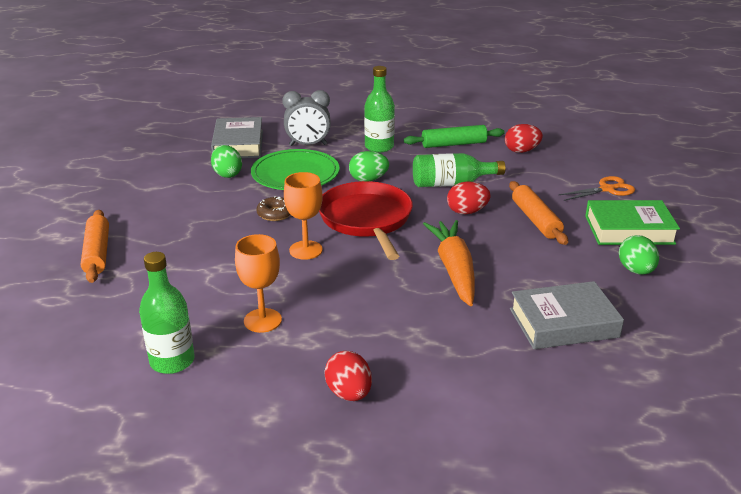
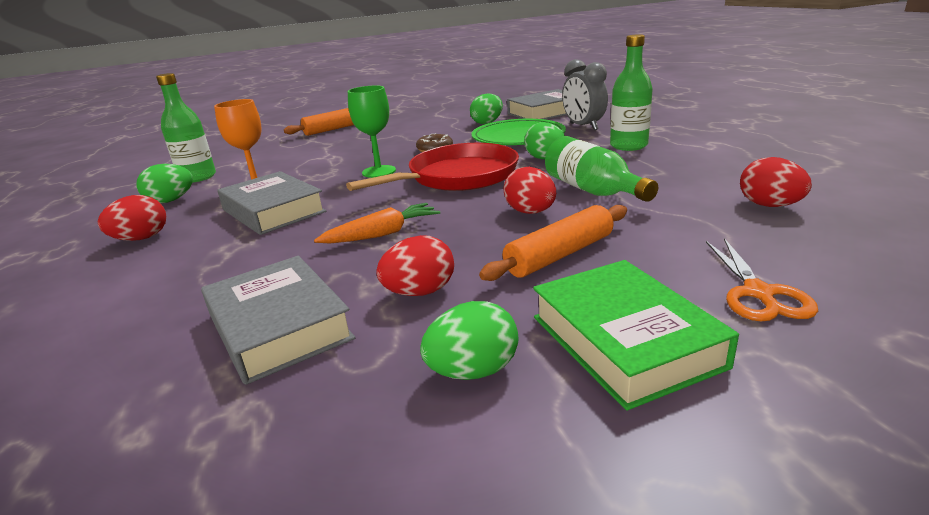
camera: 70 degrees right, 5 degrees down
(244, 379) = (171, 201): none -> green egg
(306, 250) = (379, 171): orange goblet -> green goblet
(352, 314) = (273, 211): none -> grey book
(454, 144) = (705, 170): green rolling pin -> none
(454, 269) = (382, 234): orange carrot -> orange carrot, size x0.65
(551, 270) = (420, 292): none -> red egg
(607, 189) = (758, 293): orange scissors -> orange scissors turned 45 degrees clockwise

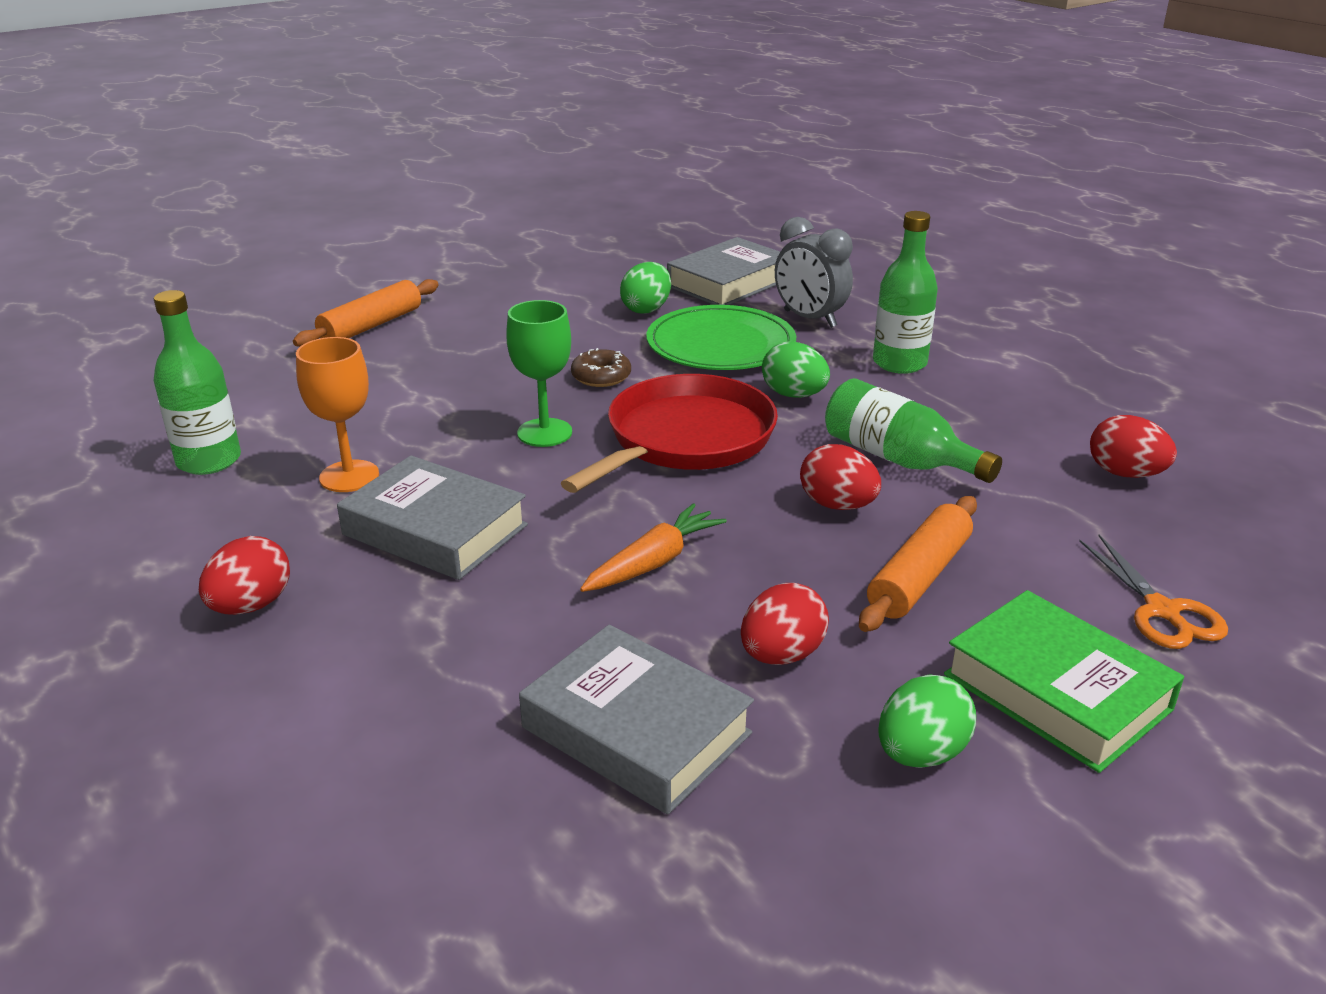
camera: 20 degrees left, 5 degrees up
(171, 201) = (214, 520): green egg -> none

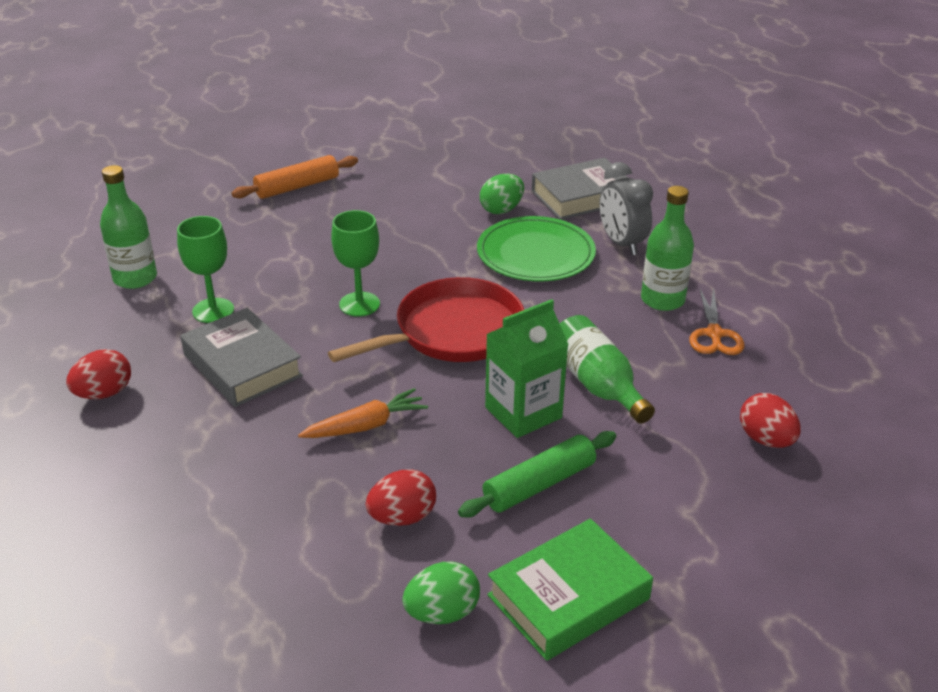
camera: 20 degrees right, 5 degrees up
(349, 476) = (213, 310): orange goblet -> green goblet
(601, 376) = (429, 264): brown donut -> none
(636, 730) = (276, 544): grey book -> none
(794, 395) = (559, 311): green egg -> none
(837, 505) = (523, 412): red egg -> green carton
(918, 577) = (539, 484): orange rolling pin -> green rolling pin
(1057, 692) = (568, 597): green book -> green book turned 75 degrees clockwise
(1162, 611) = (697, 559): orange scissors -> orange scissors (714, 334)

